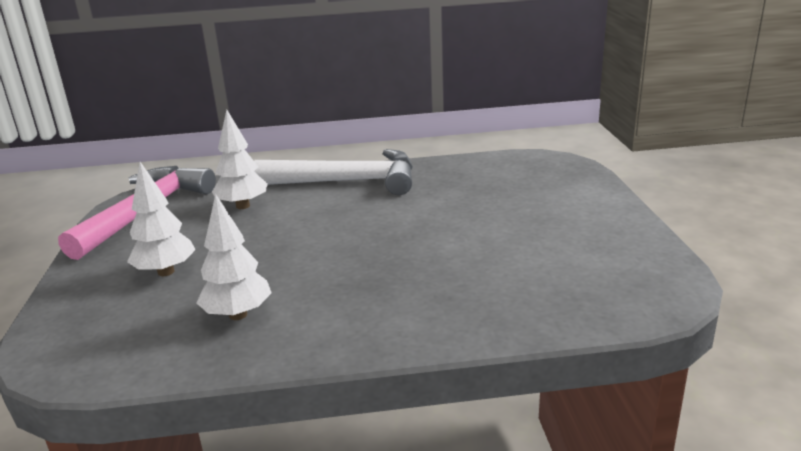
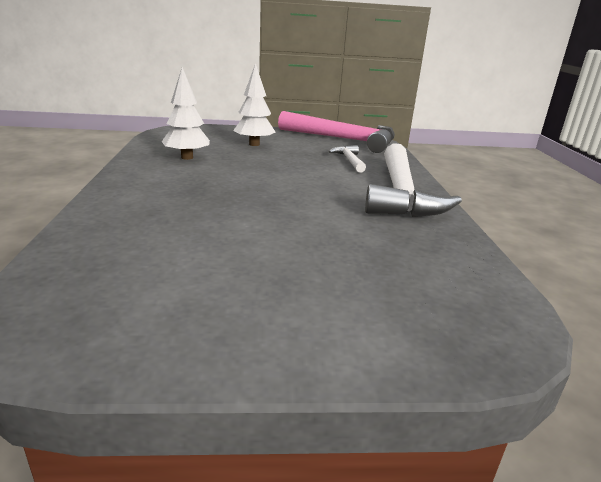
camera: 90 degrees right, 0 degrees up
(243, 206) = (349, 160): white tree -> white hammer

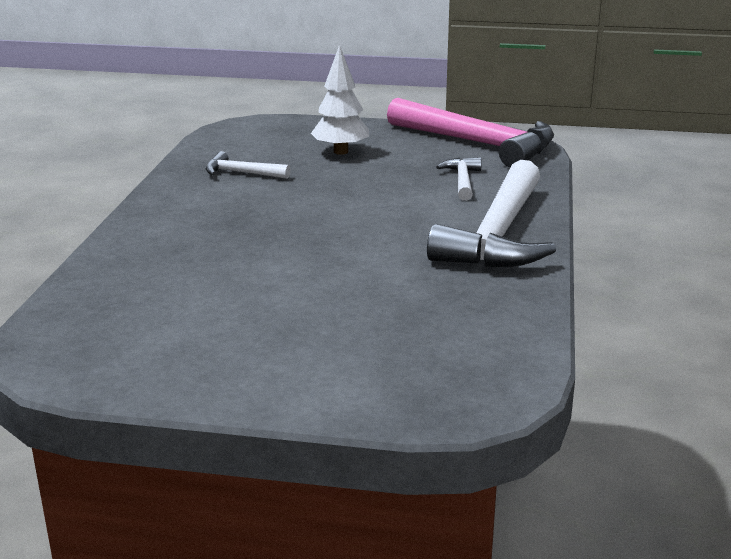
camera: 15 degrees right, 0 degrees up
(187, 157) = (242, 173): white tree -> white hammer

